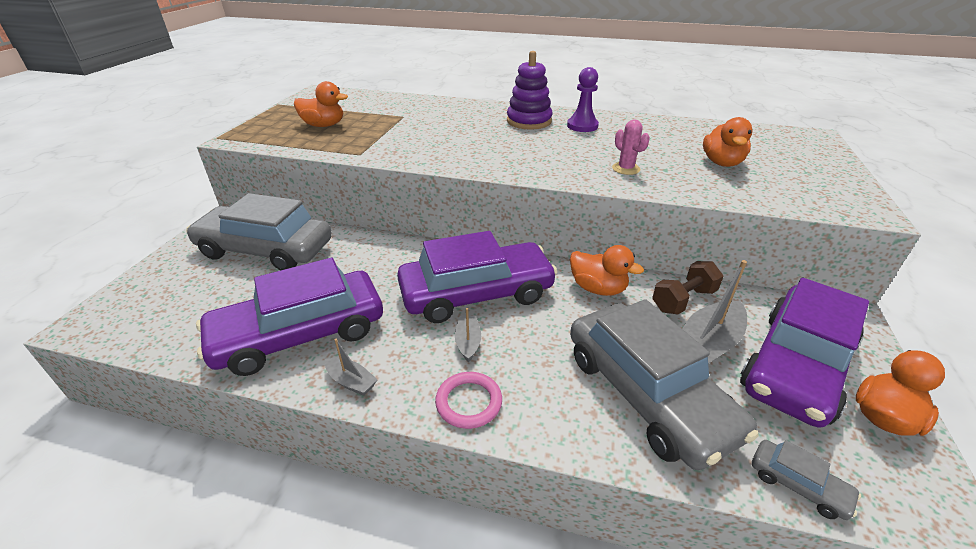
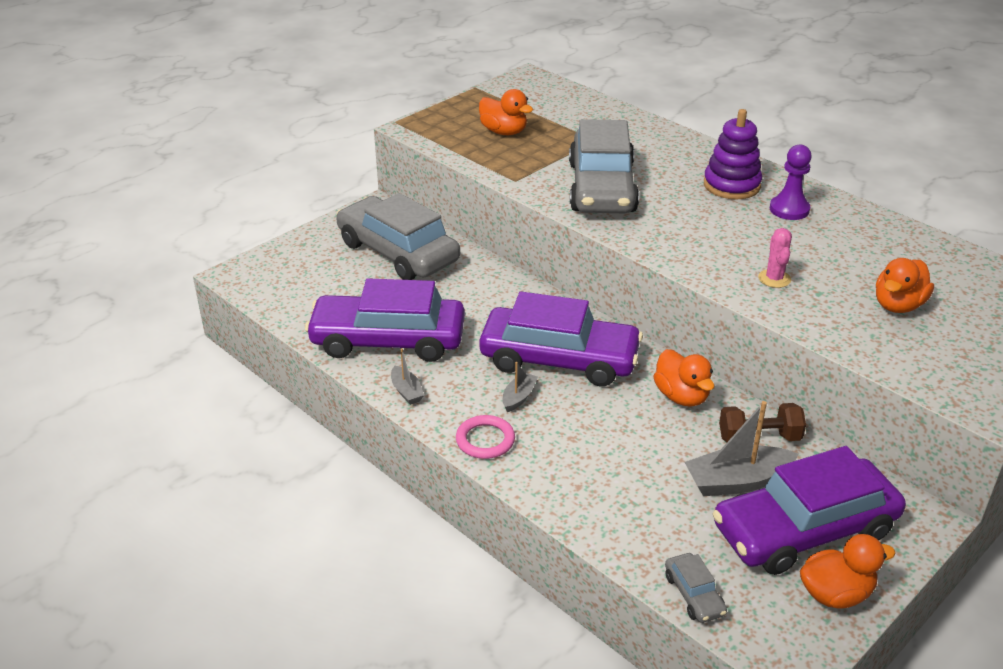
camera: 30 degrees right, 0 degrees up
(647, 394) = (637, 493): grey car -> grey car (602, 187)

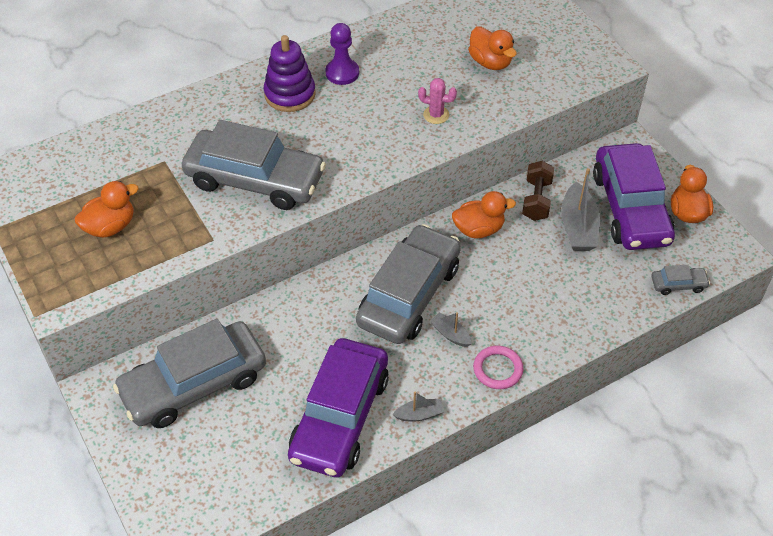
camera: 75 degrees left, 15 degrees up
(559, 359) = (409, 294): purple car -> grey car

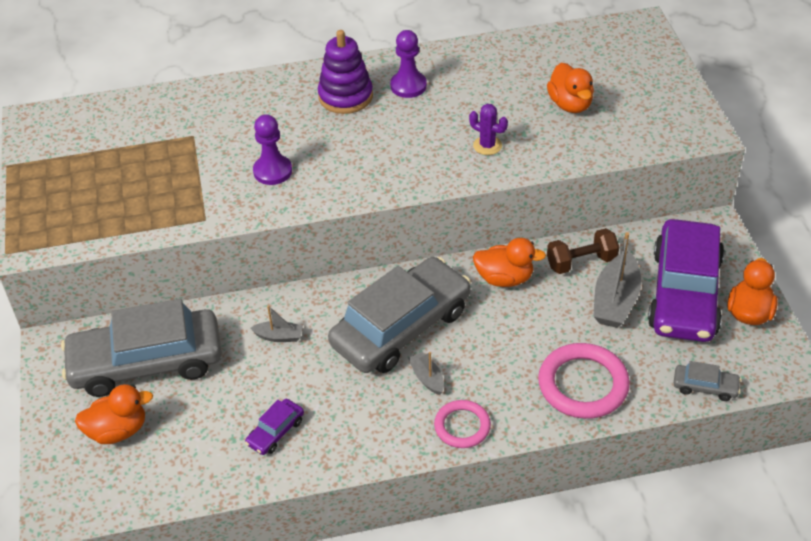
camera: 20 degrees right, 5 degrees down
(110, 226) = (113, 186): orange duck -> orange duck (118, 430)
(255, 179) = (272, 171): grey car -> purple pawn
(340, 417) = (275, 432): purple car -> purple car, size x0.41
(419, 414) = (358, 451): grey boat -> grey boat (279, 336)
(436, 115) = (487, 146): pink cactus -> purple cactus
(536, 200) = (581, 262): brown dumbbell -> brown dumbbell turned 45 degrees clockwise
(581, 307) = (583, 384): none -> pink ring

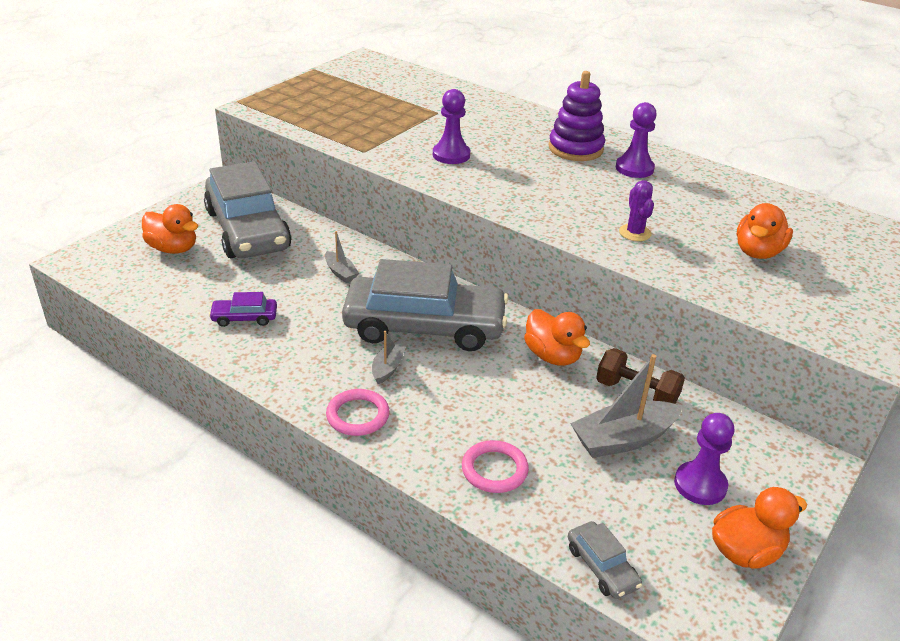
camera: 45 degrees right, 10 degrees down
(146, 363) = (248, 230): grey car -> grey car turned 150 degrees counterclockwise
(583, 384) = (494, 470): pink ring -> pink ring, size x0.61
(684, 293) = (700, 485): purple car -> purple pawn

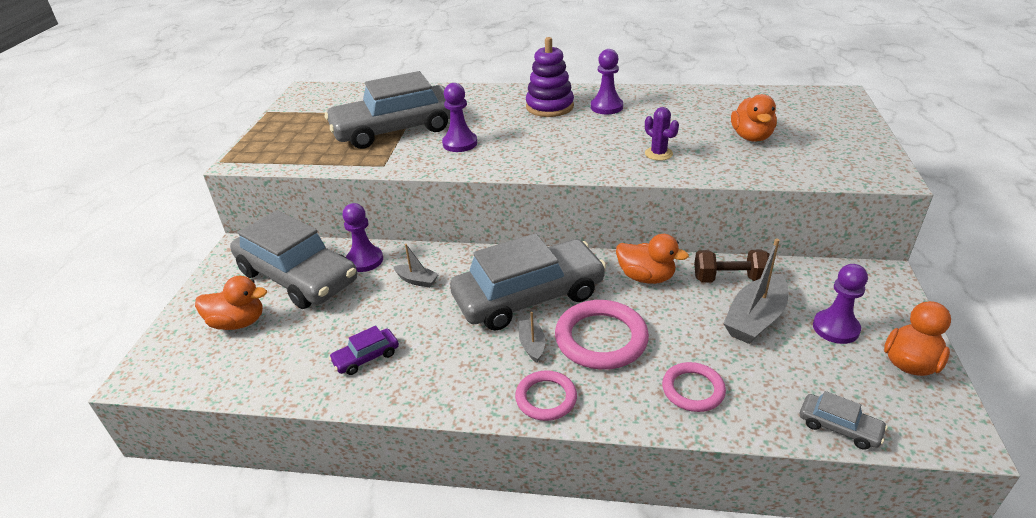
camera: 25 degrees left, 0 degrees up
(313, 238) = (365, 260): none -> purple pawn
(406, 122) = (395, 129): none -> grey car
(454, 390) = (601, 339): none -> pink ring

